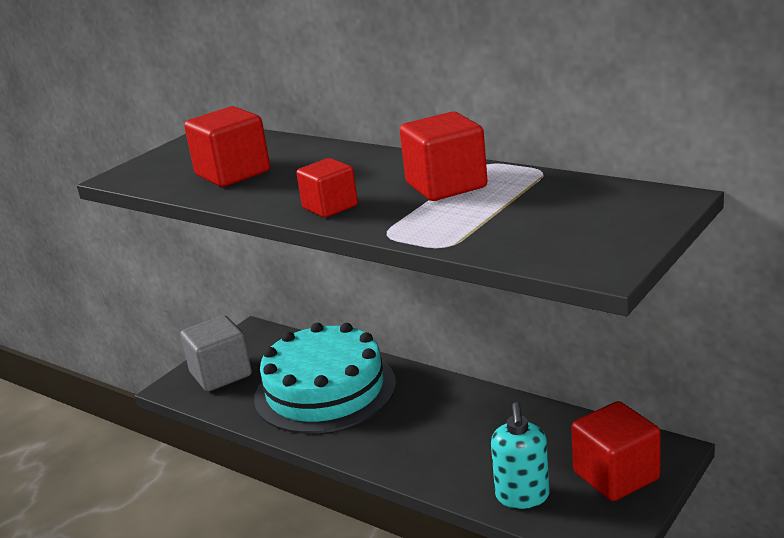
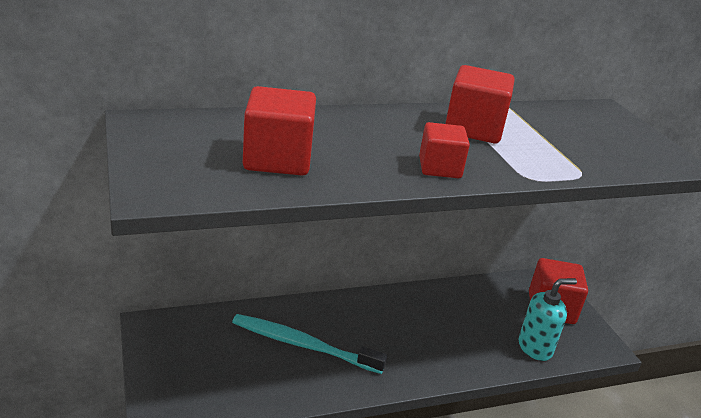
camera: 60 degrees left, 5 degrees up
(221, 374) = (188, 378): grey cube -> none
(325, 390) = (303, 345): turquoise cake -> turquoise toothbrush
(522, 496) = (535, 348): turquoise soap dispenser -> turquoise soap dispenser turned 60 degrees counterclockwise

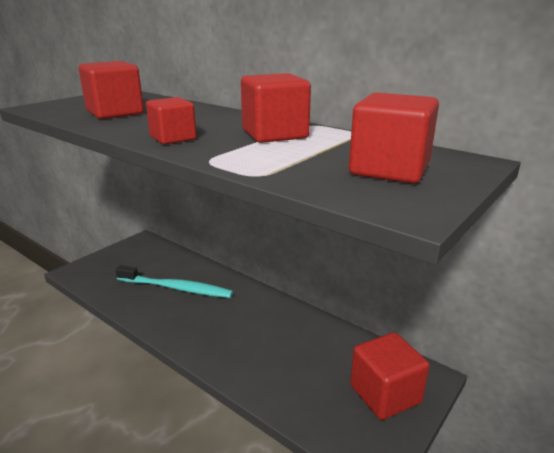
camera: 60 degrees right, 5 degrees down
(303, 345) = (176, 288): turquoise toothbrush -> turquoise toothbrush turned 120 degrees clockwise
(535, 348) = (305, 402): turquoise soap dispenser -> none
(603, 135) = (389, 169): none -> red cube

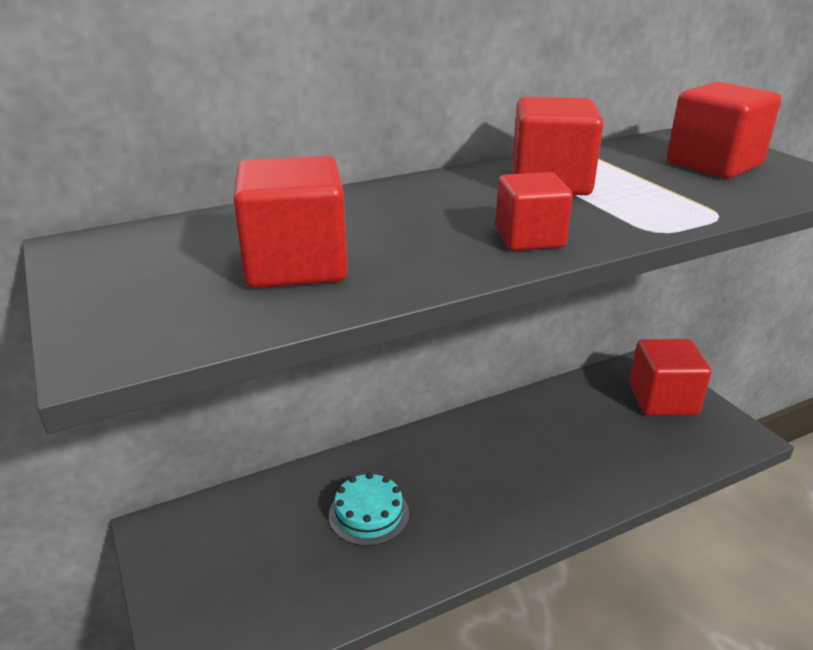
camera: 65 degrees left, 5 degrees up
(176, 288) = (369, 514): turquoise toothbrush -> turquoise cake

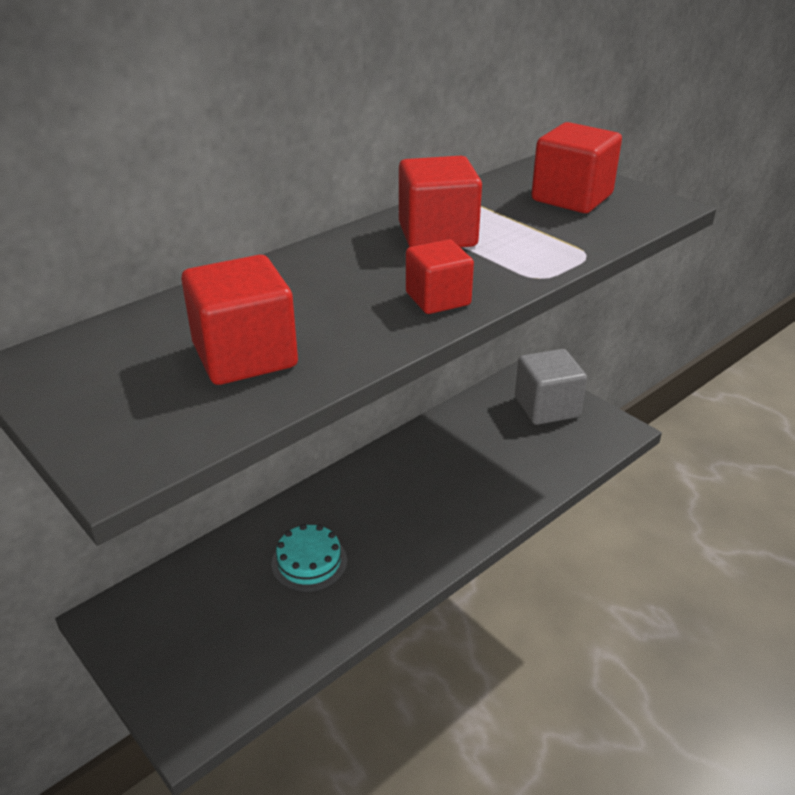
camera: 15 degrees left, 5 degrees up
(662, 399) = (546, 407): red cube -> grey cube

